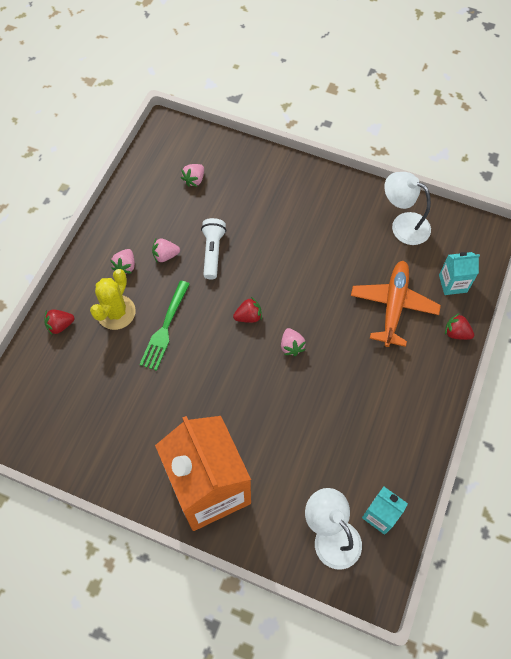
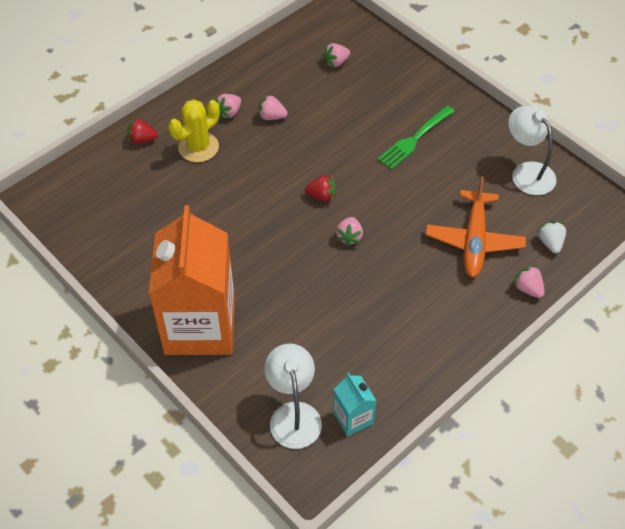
camera: 25 degrees right, 10 degrees down
(165, 327) = (236, 176): green fork -> green fork (415, 138)
(212, 252) = (318, 129): white flashlight -> none
(393, 306) = (474, 240): orange plane -> orange plane turned 150 degrees clockwise
(452, 283) = (550, 243): turquoise carton -> white strawberry
(456, 333) = (528, 289): red strawberry -> pink strawberry

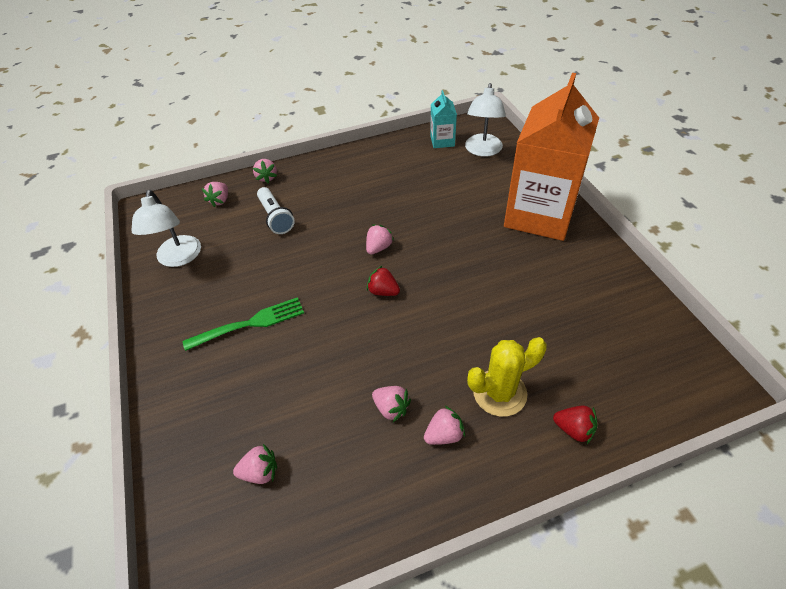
camera: 155 degrees left, 5 degrees down
(474, 240) = (276, 217): orange plane -> white flashlight
(550, 243) = (220, 201): white strawberry -> pink strawberry

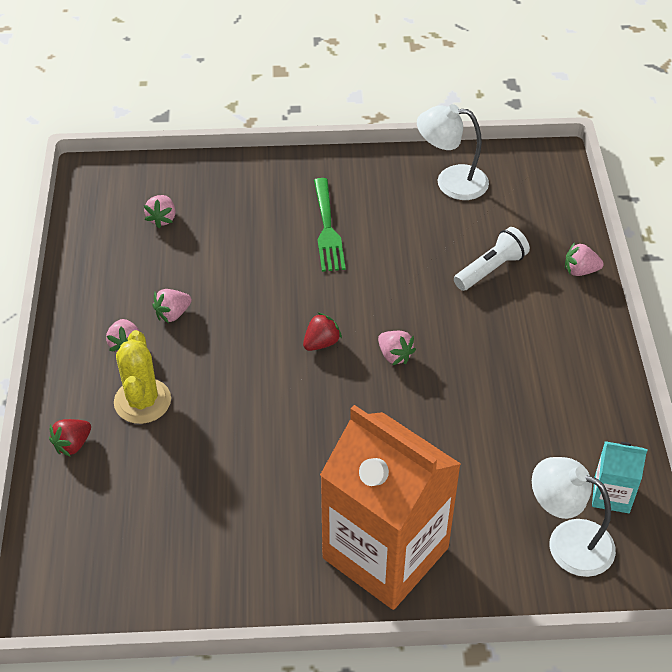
camera: 105 degrees right, 0 degrees up
(220, 201) = (545, 222): pink strawberry -> none
(276, 217) = (491, 269): white flashlight -> white flashlight turned 150 degrees clockwise

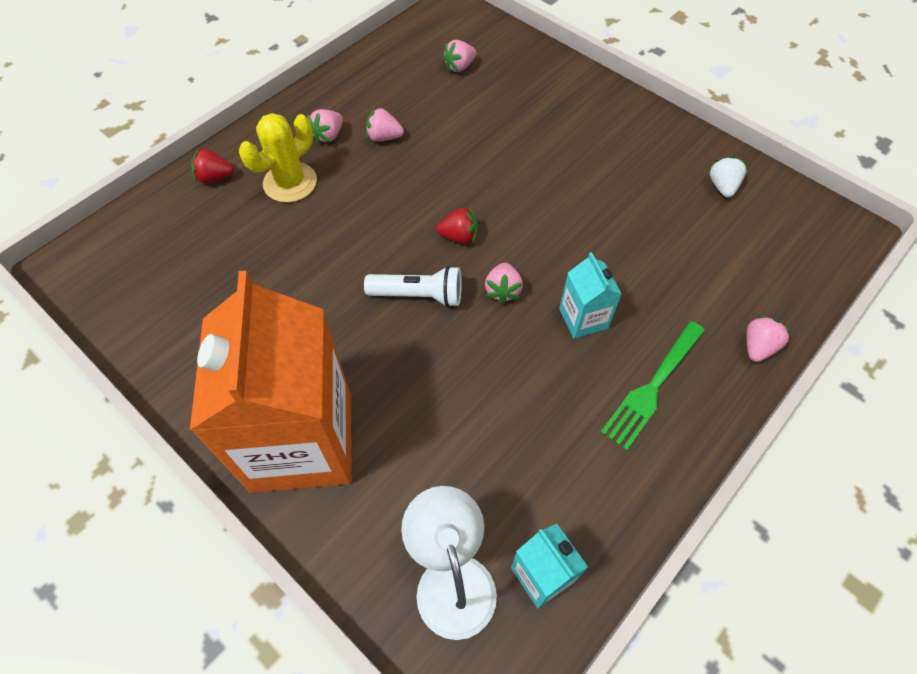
camera: 45 degrees right, 10 degrees up
(327, 228) = (571, 153): green fork -> green fork (653, 386)
(451, 182) = (722, 186): white lamp -> white strawberry
(465, 333) = (583, 318): none -> turquoise carton
(491, 269) = (672, 283): white flashlight -> white flashlight (419, 295)
(580, 271) = (758, 347): pink strawberry -> pink strawberry turned 75 degrees clockwise

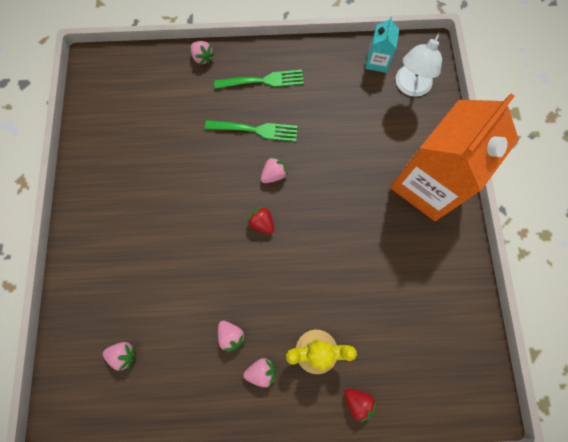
camera: 135 degrees left, 15 degrees up
(419, 295) = (314, 208): white flashlight -> none
(583, 318) = (255, 130): turquoise carton -> green fork
(722, 186) = (107, 130): white strawberry -> none
(758, 347) = (202, 58): pink strawberry -> pink strawberry turned 120 degrees counterclockwise

